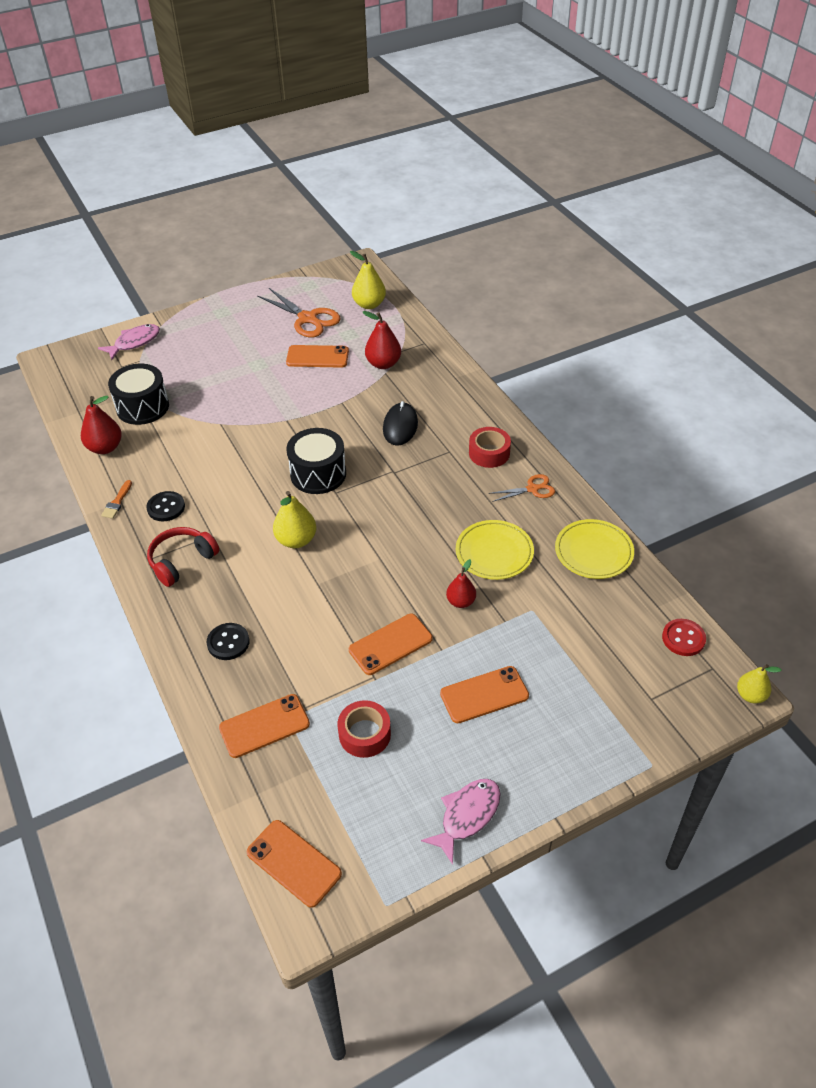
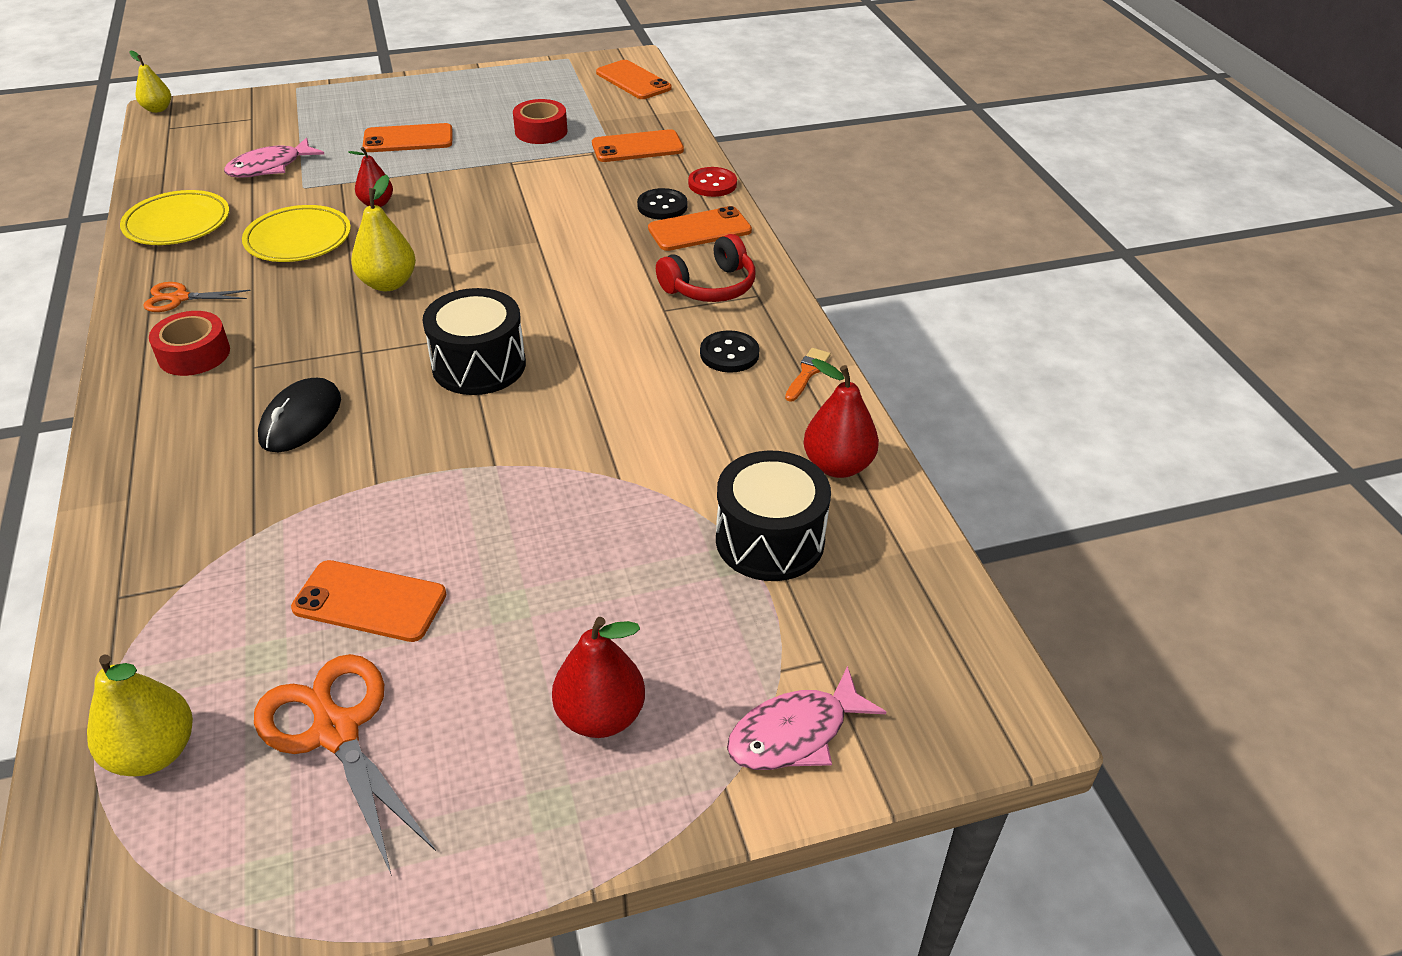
camera: 170 degrees left, 5 degrees down
(296, 540) = (547, 287): yellow pear -> yellow pear (388, 283)
(383, 364) = (242, 556): red pear -> red pear (600, 716)
(390, 644) = (480, 182): orange phone -> orange phone (699, 230)
(467, 816) = (477, 84): pink fish -> pink fish (270, 167)
(683, 638) = (169, 148): red button -> red button (712, 184)

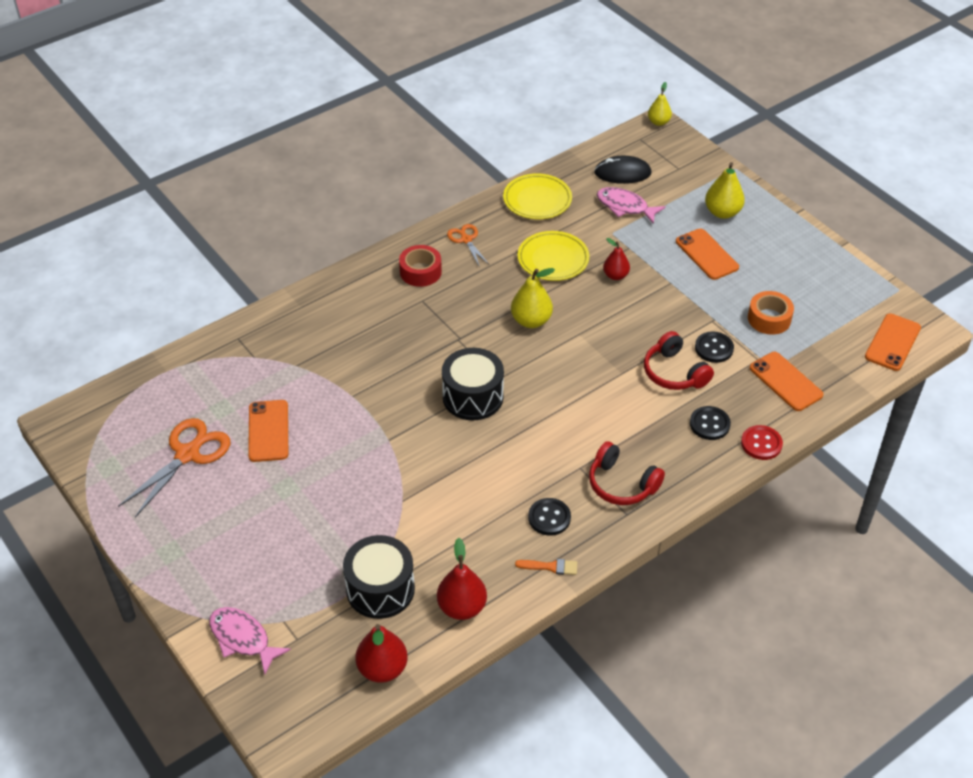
camera: 70 degrees right, 5 degrees up
(154, 752) = (157, 398): yellow pear -> yellow pear (722, 212)
(301, 419) = (388, 341): black mouse -> black mouse (622, 173)
(541, 131) = (769, 319): red tape -> orange tape
(554, 173) = (714, 348): none -> black button
(568, 207) = (674, 372): none -> red headphones
(600, 716) = (228, 552): red pear -> red pear (382, 668)
(699, 230) = (691, 456): orange phone -> none

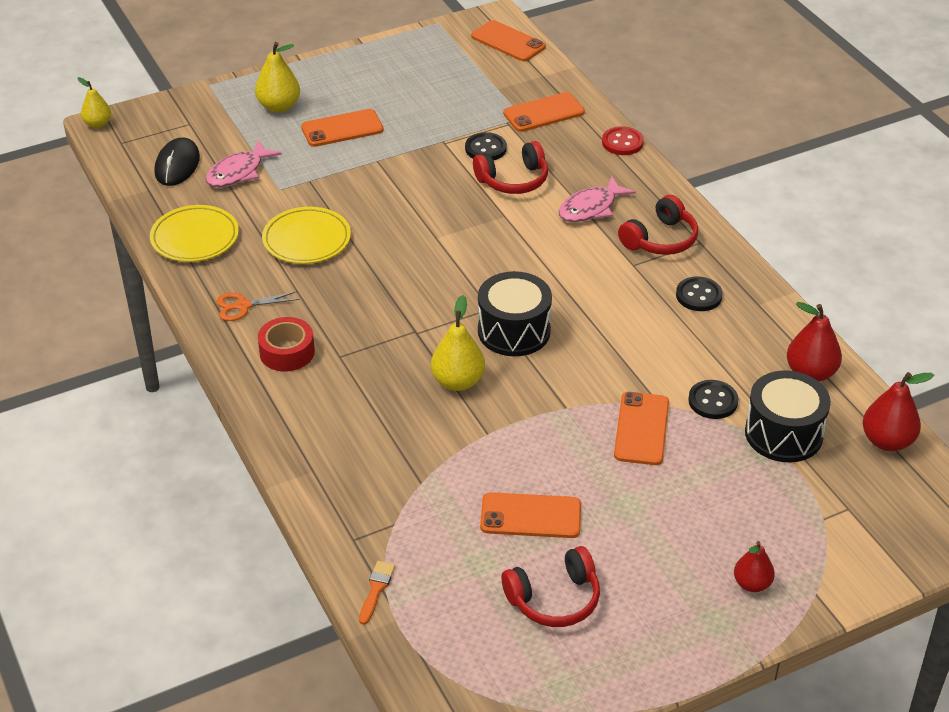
camera: 80 degrees left, 5 degrees down
(188, 453) = (554, 599): orange scissors -> red headphones
(243, 638) = (847, 556): pink fish -> pink fish (591, 208)
(371, 490) = (641, 429): none -> orange phone
(531, 321) = (404, 270): yellow pear -> yellow pear (458, 381)
(550, 567) = (762, 303): orange brush -> orange brush (376, 589)
(615, 275) = (352, 197): red pear -> red pear (752, 584)
(709, 424) = (590, 169): black button -> black button (713, 401)
(769, 319) = (453, 106): orange tape -> none

